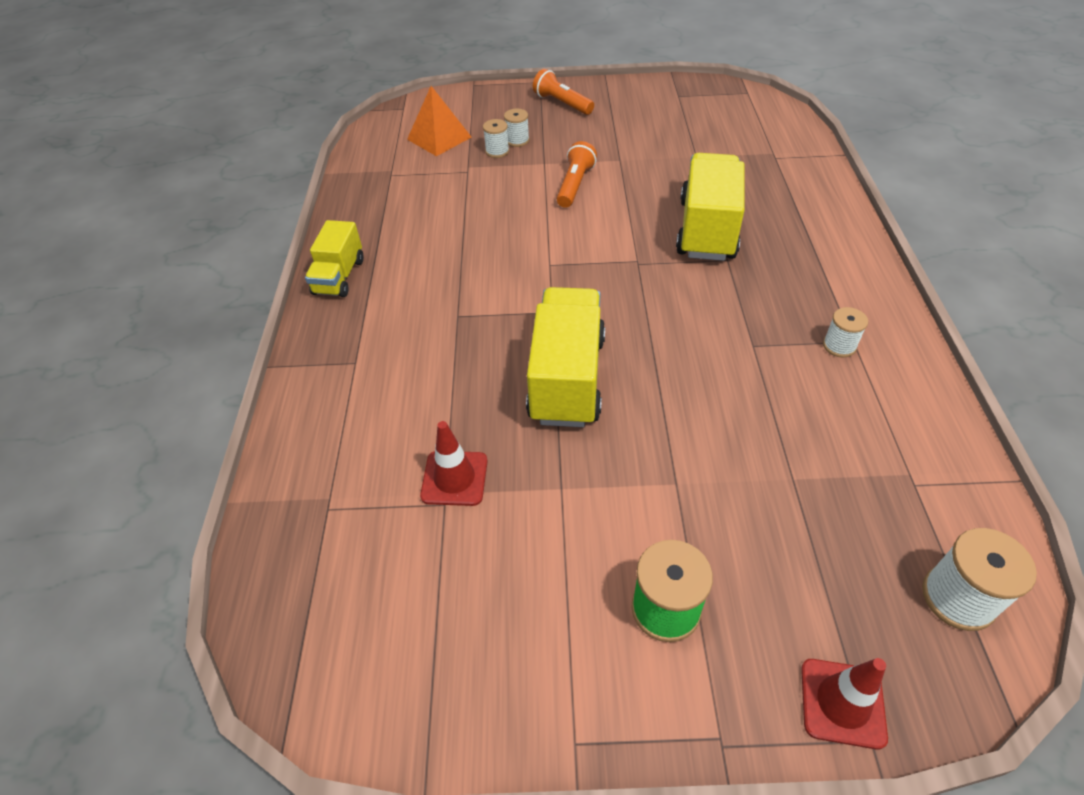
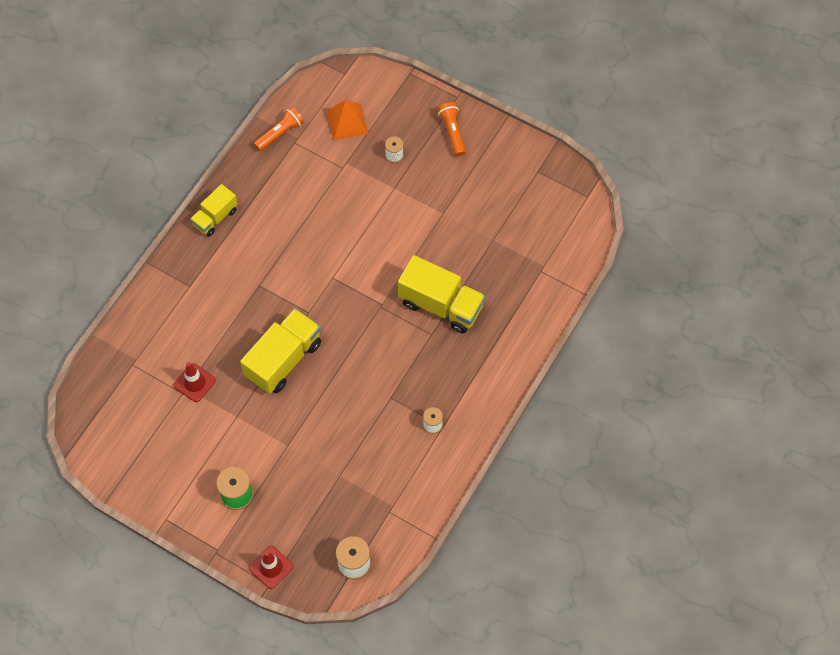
camera: 30 degrees right, 15 degrees up
(497, 151) = (374, 158): white spool -> none
(575, 185) = (397, 220): orange flashlight -> orange flashlight (280, 134)
(706, 229) = (441, 305): yellow truck -> yellow truck turned 75 degrees clockwise

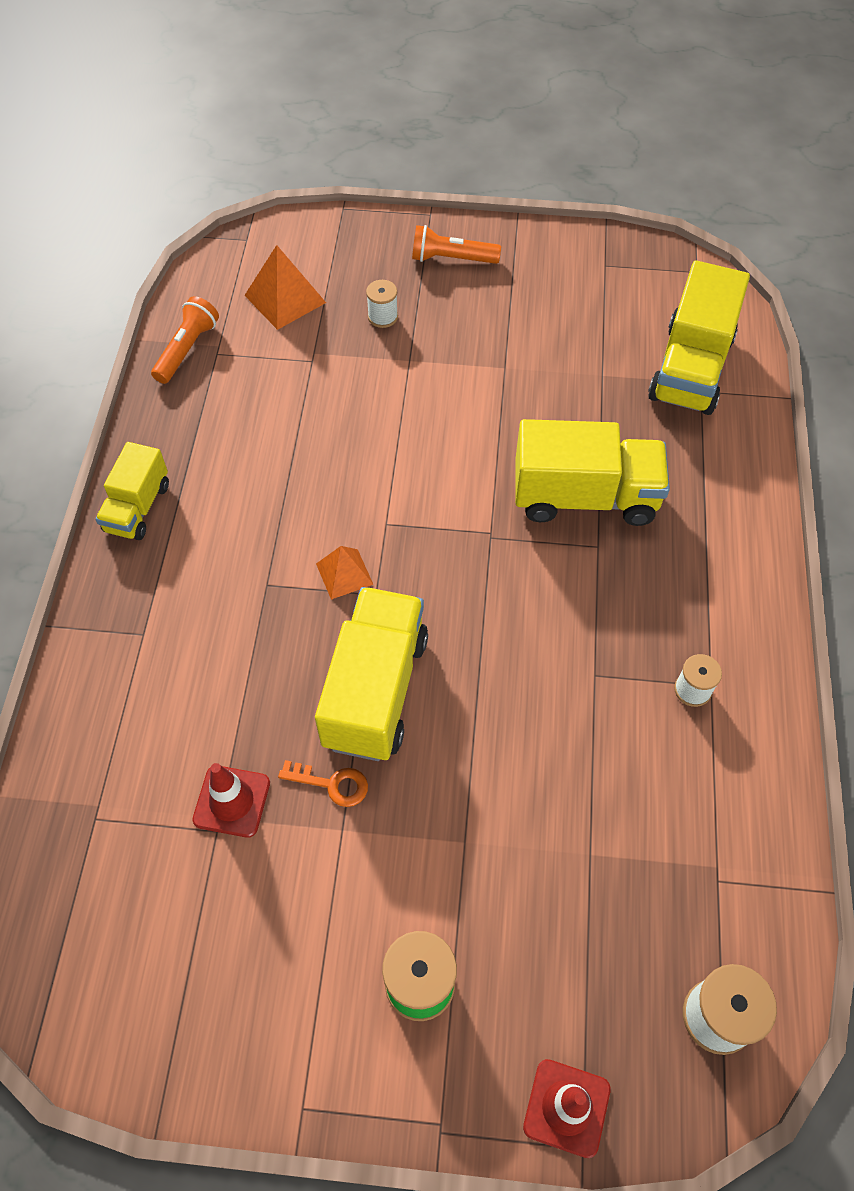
camera: 25 degrees left, 5 degrees down
(242, 394) = (332, 784): none -> orange key
(298, 295) = (344, 574): none -> orange pyramid
(452, 132) = (451, 259): orange flashlight -> orange flashlight turned 45 degrees counterclockwise
(544, 255) = (691, 368): none -> yellow truck

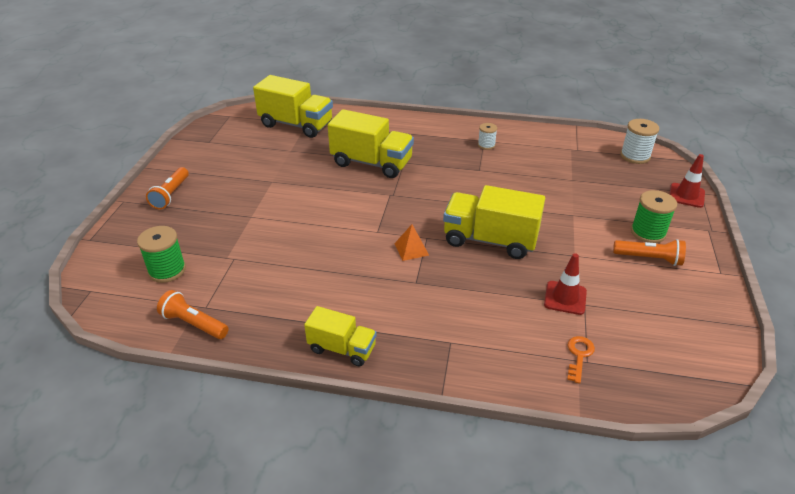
camera: 85 degrees left, 20 degrees down
(285, 299) = (167, 270): orange pyramid -> green spool
(332, 784) = (548, 258): orange key -> orange key (579, 355)
(339, 969) = (649, 258): none -> orange flashlight
(383, 317) = (208, 225): white spool -> none
(585, 496) = (371, 163): yellow truck -> yellow truck turned 105 degrees clockwise

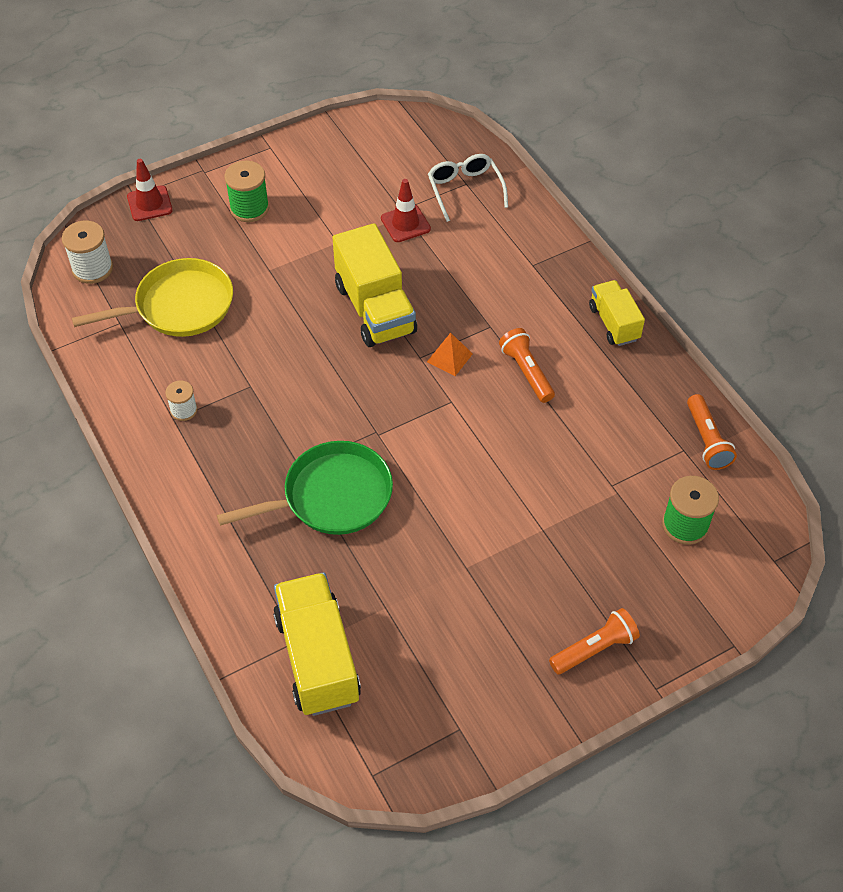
camera: 130 degrees left, 15 degrees up
(371, 163) = (331, 496): yellow truck -> green pan
(571, 171) = (179, 306): none -> yellow pan
(579, 355) = (465, 190): orange key -> white glasses
(649, 258) = (293, 194): orange flashlight -> orange flashlight (526, 372)

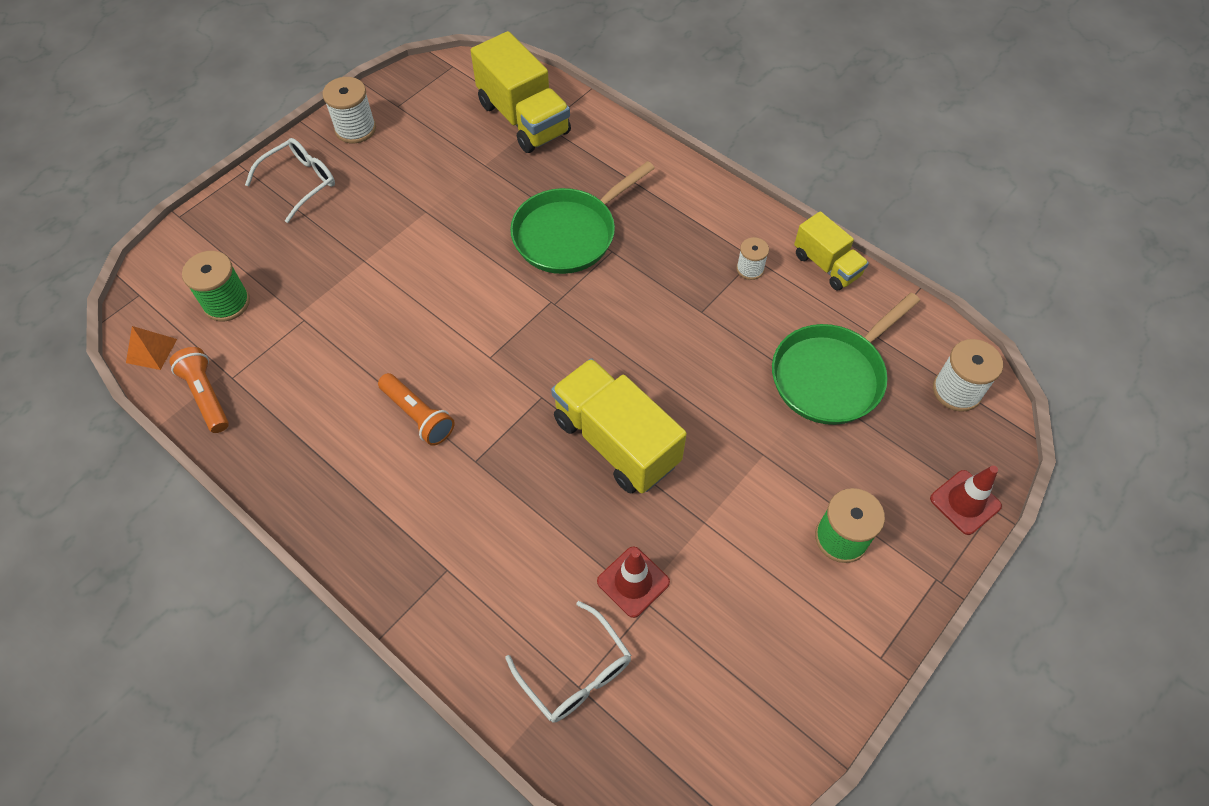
camera: 160 degrees right, 5 degrees up
(179, 306) = (831, 375): yellow pan -> green pan
(449, 357) = (508, 406): orange pyramid -> orange pyramid (151, 351)
(518, 708) = (355, 129): none -> white spool
(594, 649) = (300, 182): orange flashlight -> white glasses
(613, 323) = (327, 512): yellow truck -> yellow truck (826, 265)

